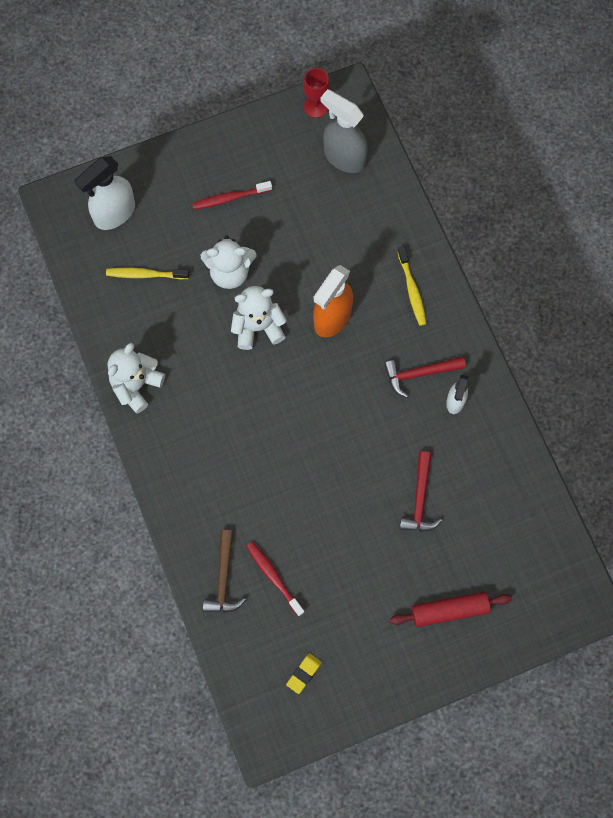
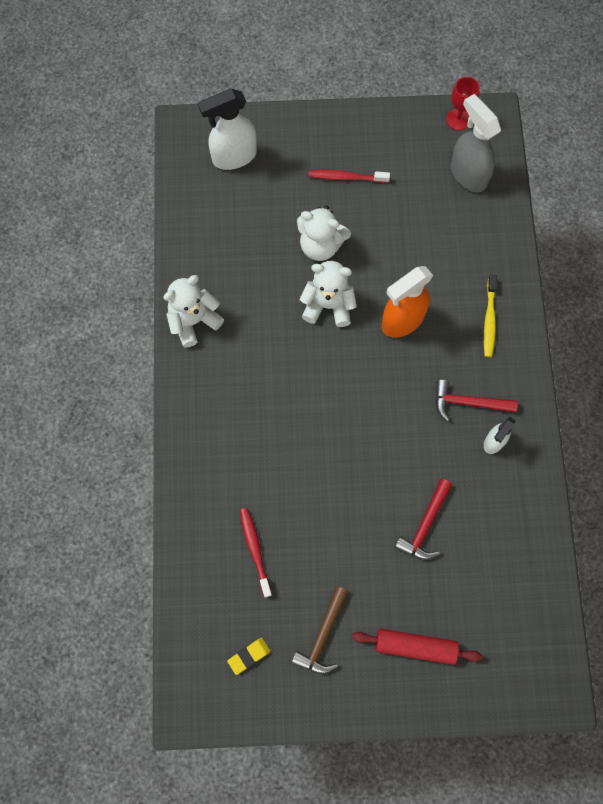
camera: 20 degrees right, 0 degrees up
(145, 274) = (241, 221): yellow toothbrush -> none
(223, 579) = (206, 534): brown hammer -> brown hammer (322, 636)

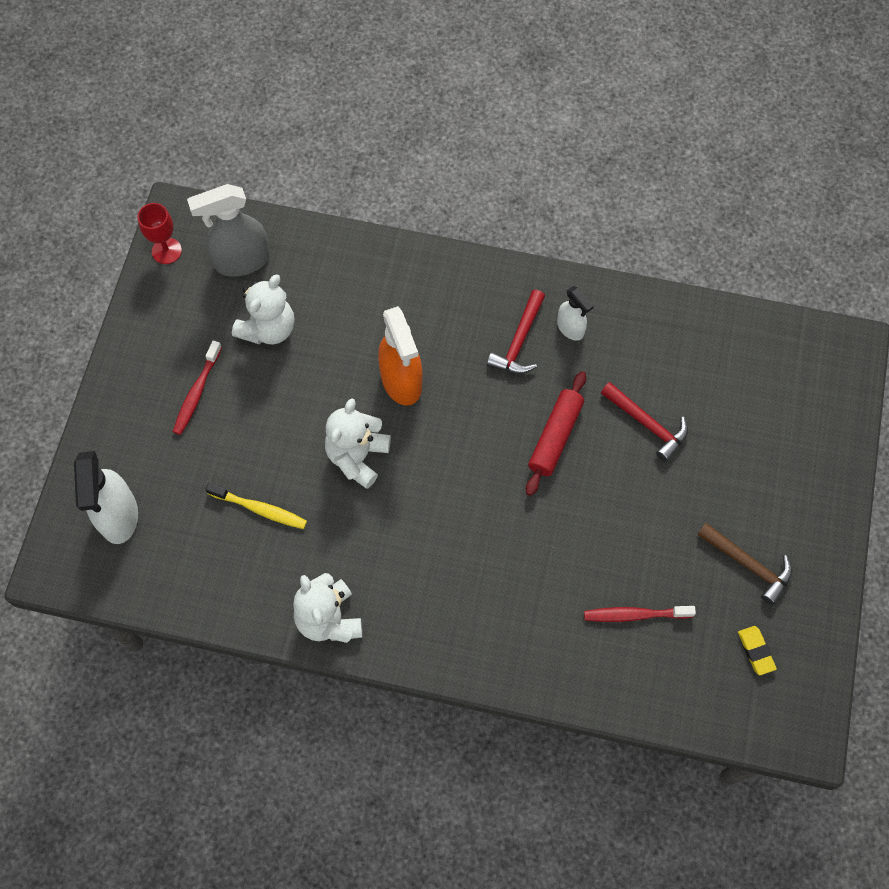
camera: 75 degrees left, 5 degrees down
(320, 245) = (277, 445): white teddy bear -> white teddy bear (268, 328)
(415, 647) = (777, 471): red rolling pin -> red rolling pin (555, 437)
(489, 320) = (428, 292): yellow toothbrush -> yellow toothbrush (260, 509)

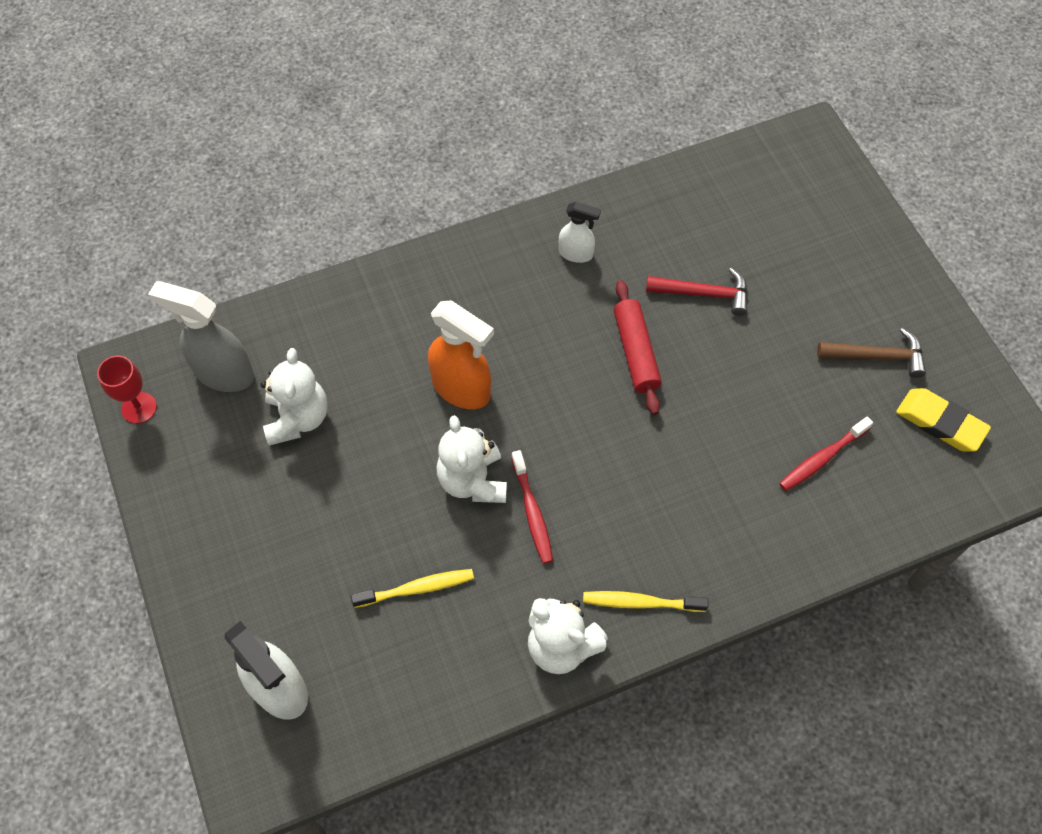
camera: 35 degrees left, 5 degrees down
(197, 392) = (270, 520): red toothbrush -> red toothbrush (532, 512)
(241, 261) = (223, 373): grey spray bottle -> grey spray bottle turned 75 degrees clockwise
(409, 628) = (640, 602): none -> yellow toothbrush
(519, 341) = (540, 291): red hammer -> none
(756, 651) = (940, 423): yellow eraser -> yellow eraser, size x1.67

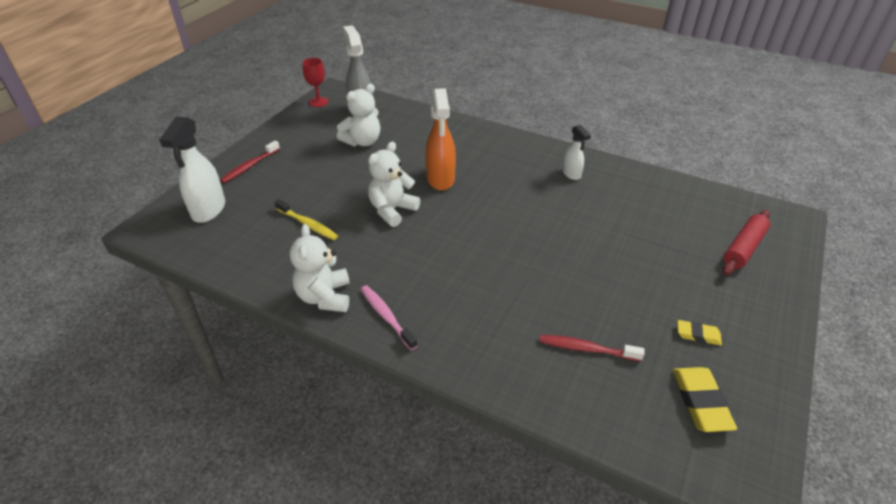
camera: 50 degrees right, 20 degrees down
(532, 512) = (397, 241): red toothbrush -> red toothbrush (250, 166)
(636, 352) = (545, 226): red rolling pin -> red rolling pin (743, 248)
(640, 602) = (386, 316): yellow toothbrush -> pink toothbrush
(704, 294) = (620, 232): red hammer -> none
(877, 356) = (698, 335): brown hammer -> yellow eraser

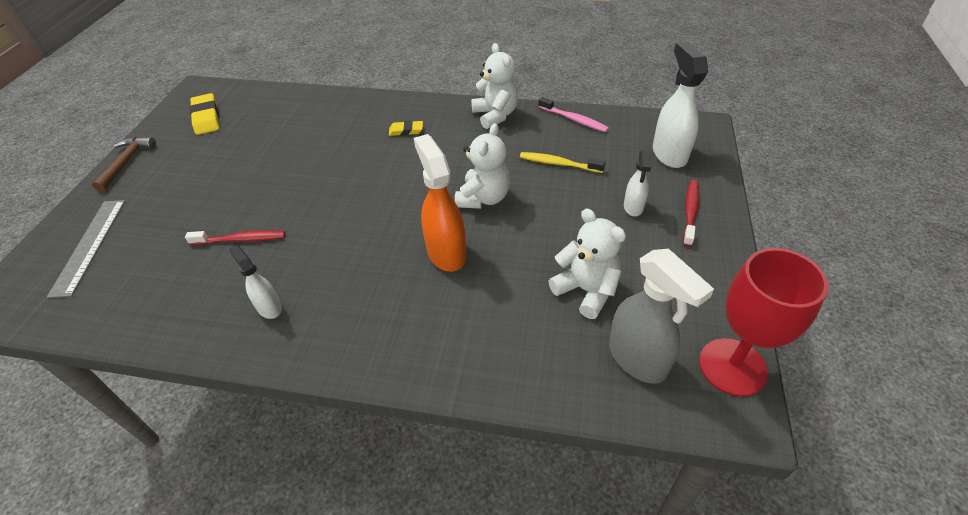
camera: 165 degrees right, 5 degrees up
(285, 178) = (633, 207): none -> white spray bottle
(318, 102) = (732, 367): red goblet -> red goblet, size x1.78
(362, 141) = (586, 290): white teddy bear -> white teddy bear turned 105 degrees clockwise
(386, 316) = (439, 114): pink toothbrush -> pink toothbrush (574, 120)
(586, 349) = (281, 128): red toothbrush -> red toothbrush (241, 239)
(698, 335) = (187, 155): yellow eraser -> yellow eraser (406, 131)
(743, 248) = (89, 245): red rolling pin -> grey ruler
(773, 344) = (126, 162): none -> brown hammer

